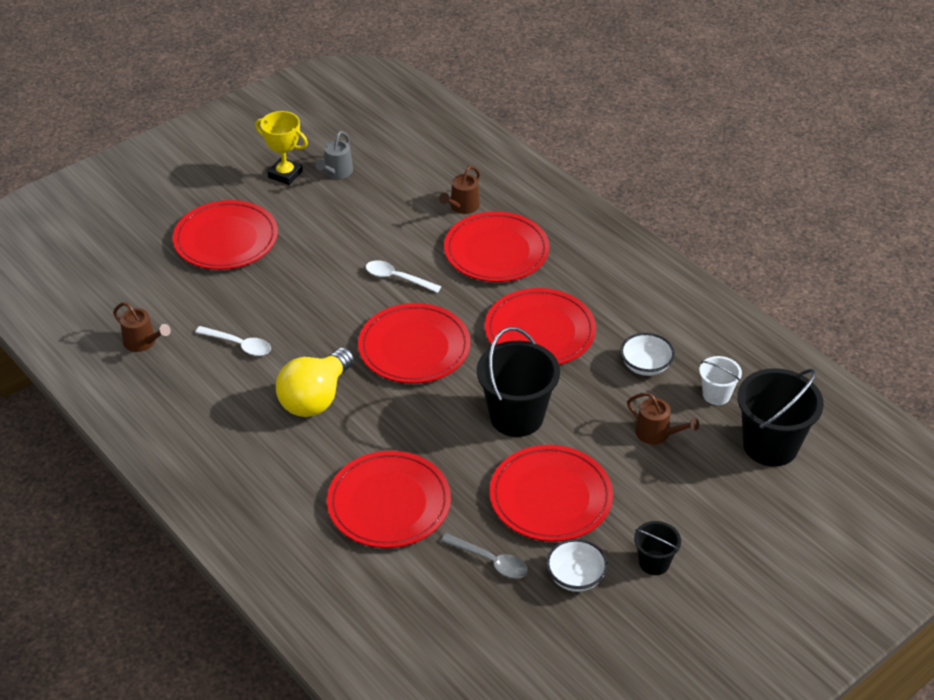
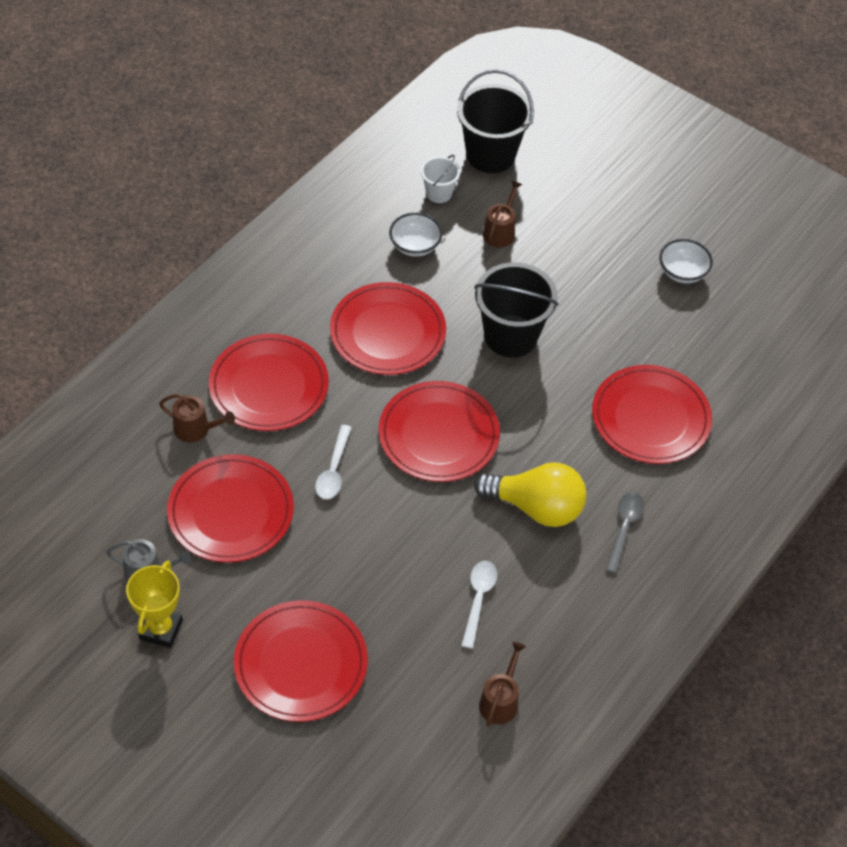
camera: 105 degrees left, 10 degrees up
(491, 561) = (688, 332): grey spoon -> grey spoon (624, 528)
(550, 497) = (601, 299): red plate -> red plate (231, 511)
(654, 563) = (647, 223): black bucket -> none

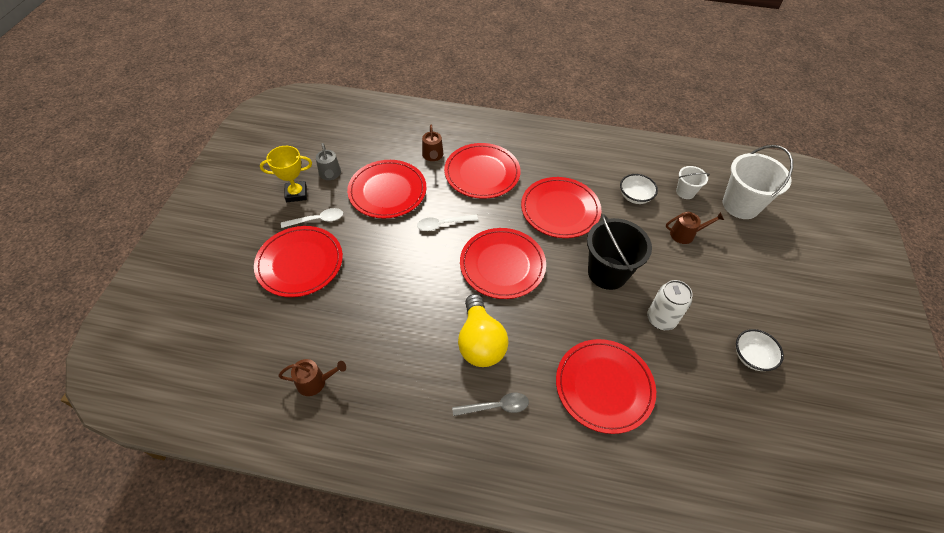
camera: 65 degrees right, 0 degrees up
(478, 599) = (389, 337): white spoon -> white spoon (318, 220)
(490, 155) = (740, 205): black bucket -> white bucket
(598, 321) = (661, 319): none -> white can

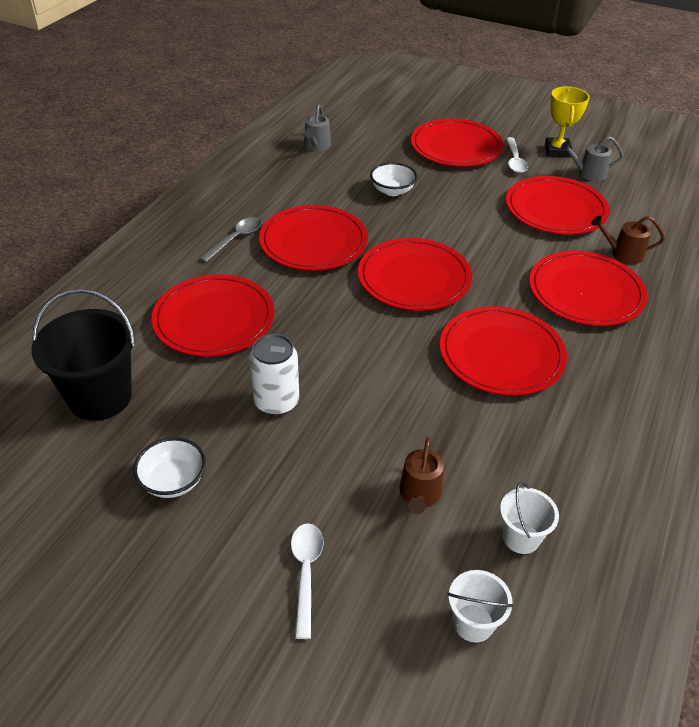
camera: 105 degrees right, 10 degrees down
(315, 382) = (316, 146): brown watering can -> grey watering can
(442, 224) = (492, 243): white spoon -> white spoon (306, 572)
(480, 342) = (313, 242): yellow light bulb -> red plate
(496, 406) = (236, 239): grey spoon -> grey spoon turned 150 degrees counterclockwise
(607, 273) = (371, 371): black bucket -> black bucket (100, 397)
(635, 197) = (517, 455): white bowl -> white bowl (392, 191)
(740, 205) = (473, 623): white bucket -> white bucket, size x0.52

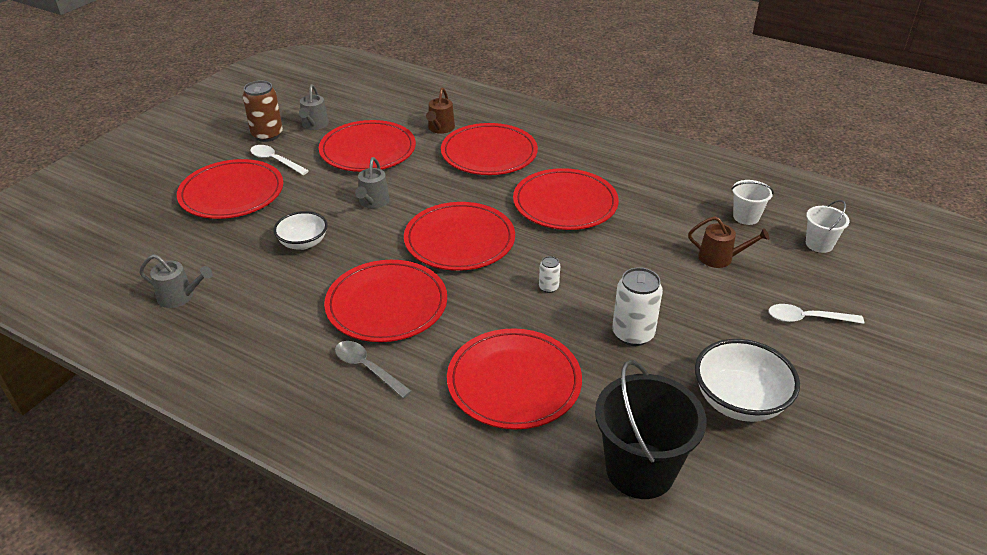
camera: 85 degrees left, 5 degrees down
(173, 481) = (739, 401): white bowl -> white bowl, size x1.54
(346, 341) = (548, 287): none -> white can
(464, 221) = (373, 202): none -> grey watering can
(514, 161) = (275, 161): white spoon -> white spoon turned 150 degrees counterclockwise
(557, 151) = (267, 135): yellow trophy -> brown can

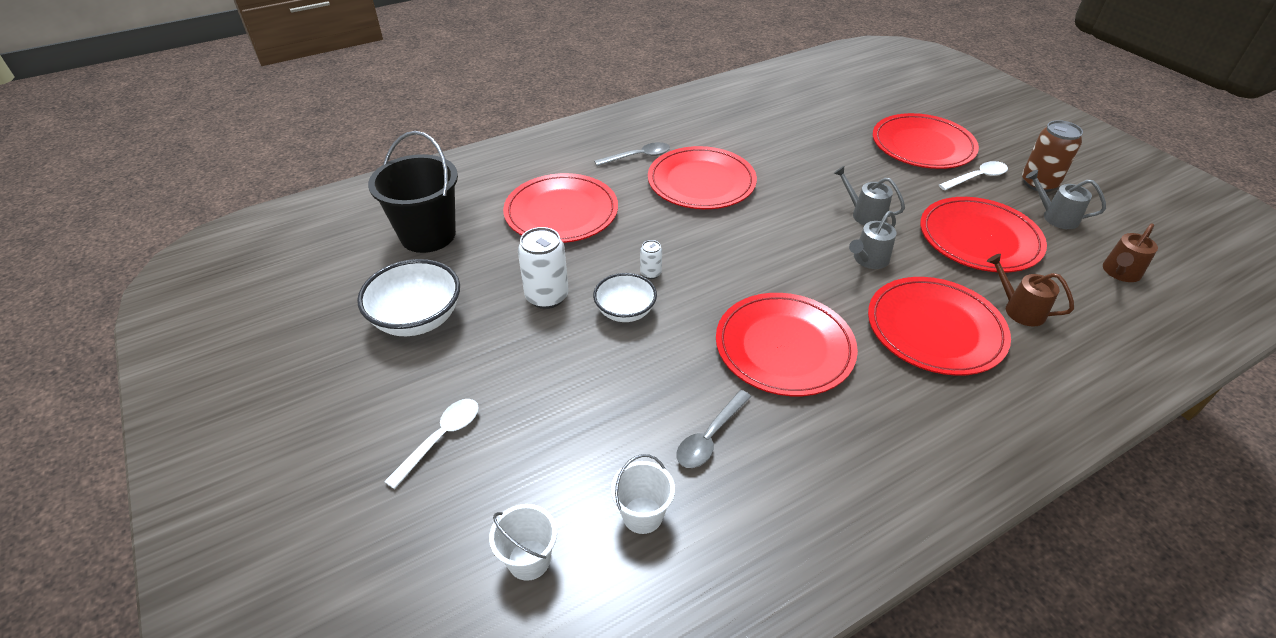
camera: 120 degrees right, 5 degrees up
(179, 297) = (781, 104): grey watering can -> grey watering can (868, 260)
(303, 243) = (817, 164): white bowl -> white bowl (625, 311)
(459, 240) = (764, 246): red plate -> none
(669, 211) = (709, 437): none -> grey spoon
(720, 258) = (589, 428): brown watering can -> brown watering can (1120, 272)

